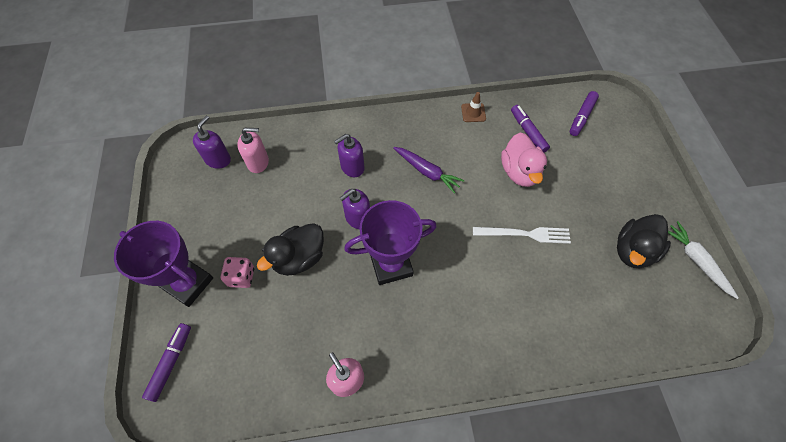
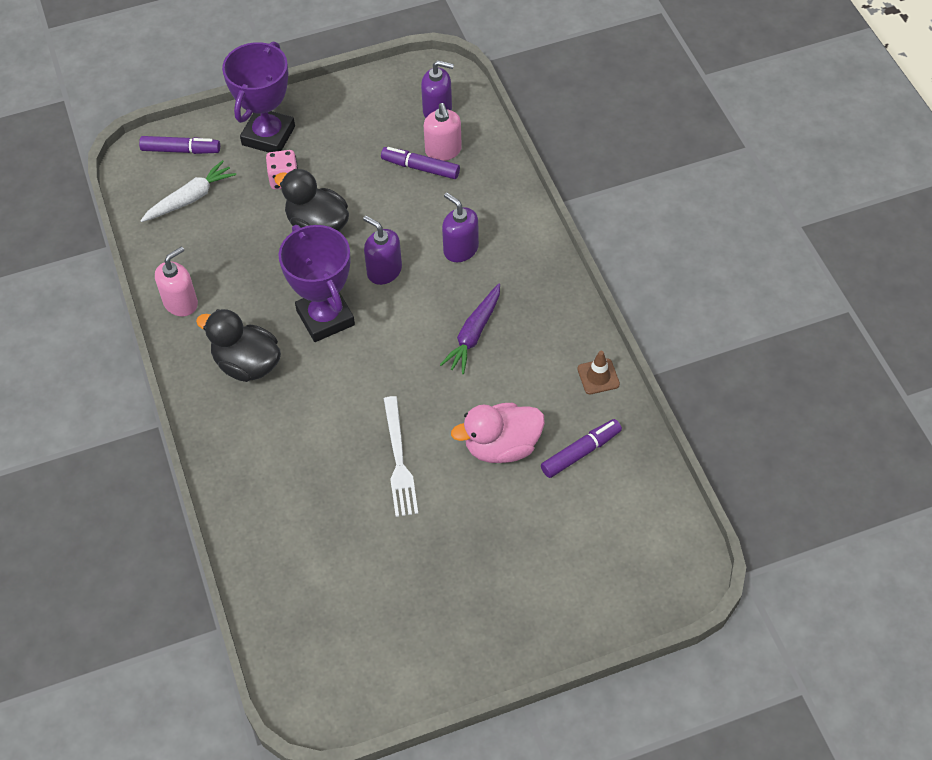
camera: 80 degrees right, 5 degrees down
(581, 117) = (634, 527): purple marker -> purple marker (420, 168)
(633, 250) = (399, 597): black duck -> black duck (247, 364)
(696, 261) = (399, 682): white carrot -> white carrot (190, 198)

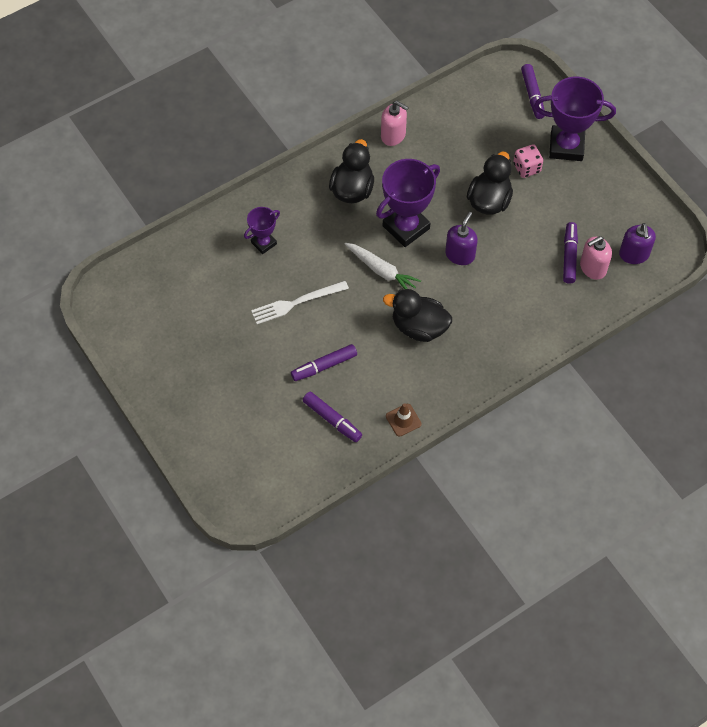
camera: 75 degrees right, 5 degrees up
(190, 198) = (488, 114): white carrot -> white carrot (381, 271)
(294, 482) = (264, 243): none -> purple trophy
(460, 249) = (496, 301): purple soap dispenser -> none
(474, 334) = (419, 327): purple carrot -> black duck
(501, 446) = (324, 366): pink duck -> purple marker

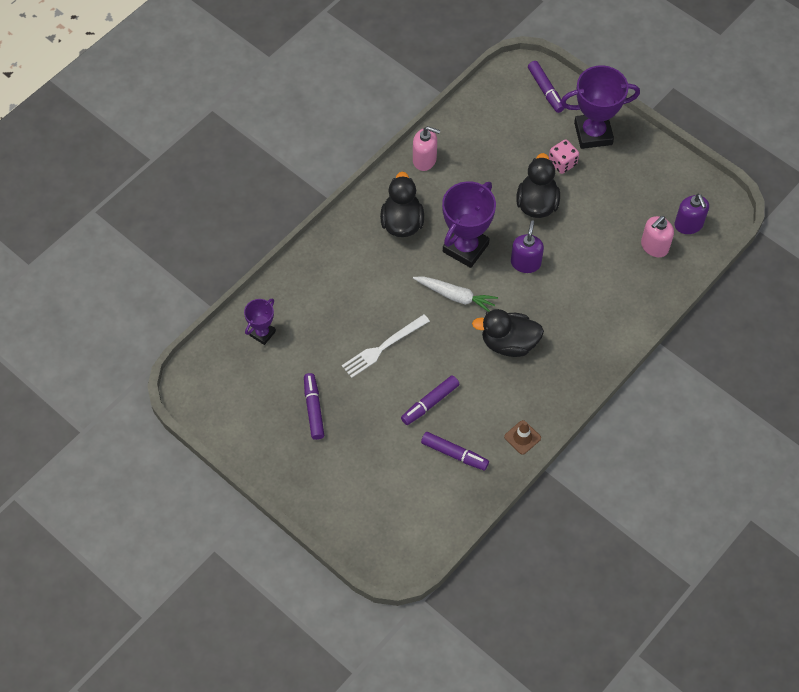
camera: 15 degrees left, 0 degrees up
(264, 243) = (332, 295): purple trophy -> purple trophy (262, 333)
(569, 256) = (629, 240): purple marker -> purple marker (313, 409)

